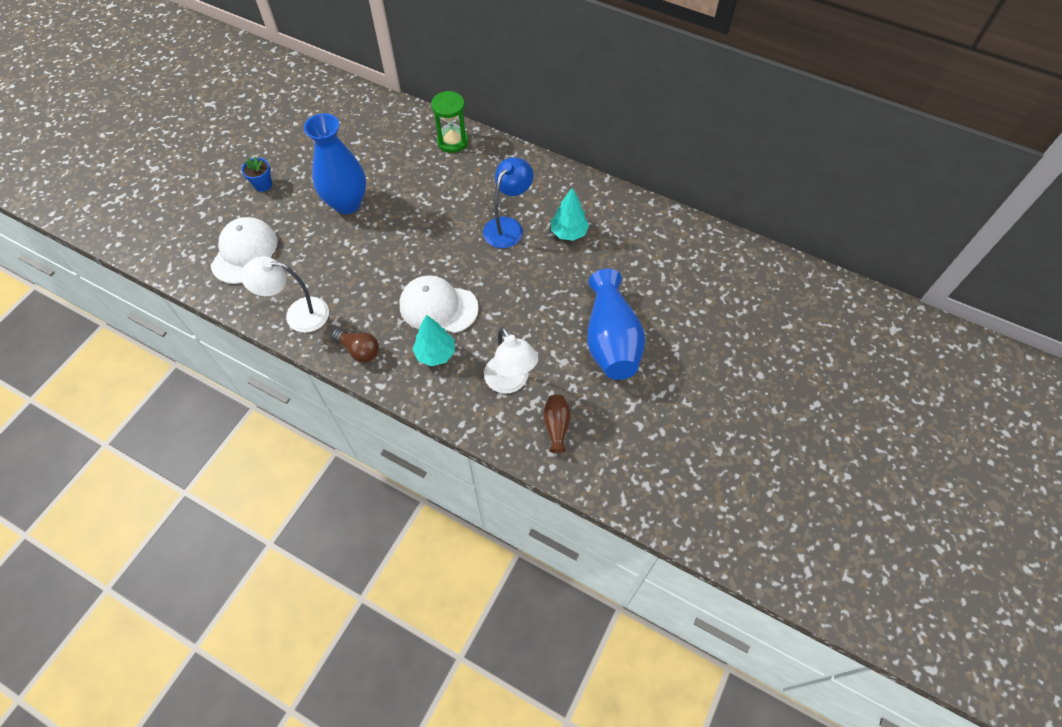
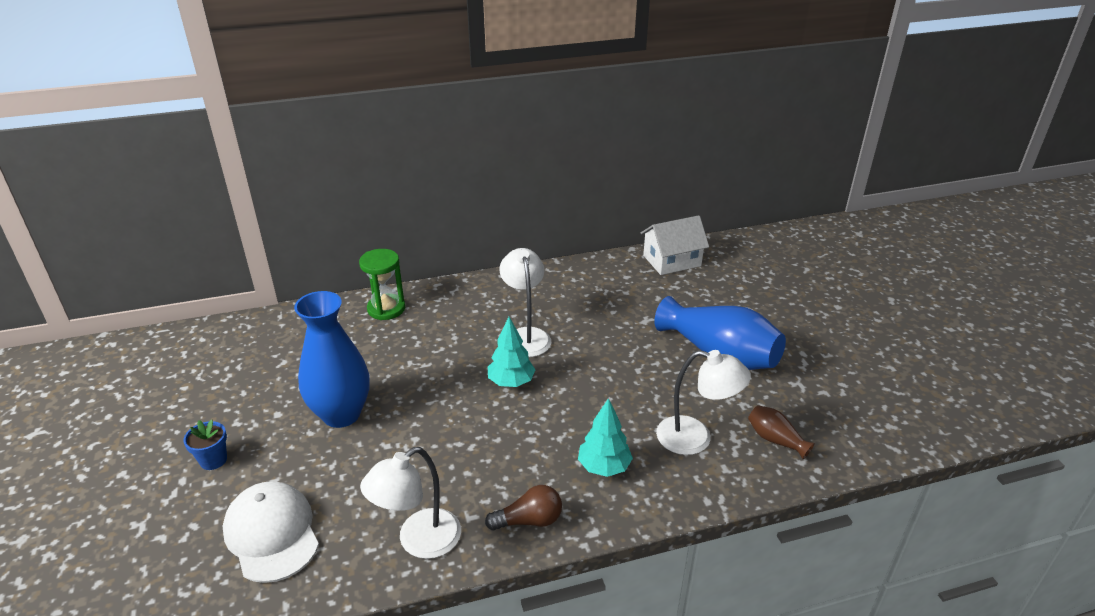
camera: 45 degrees left, 25 degrees down
(438, 307) = (552, 431): white cap -> none
(508, 226) = (526, 336): blue lamp -> white lamp
(568, 233) = (581, 310): turquoise tree -> turquoise tree (511, 382)
(691, 239) = (672, 261): none -> white house

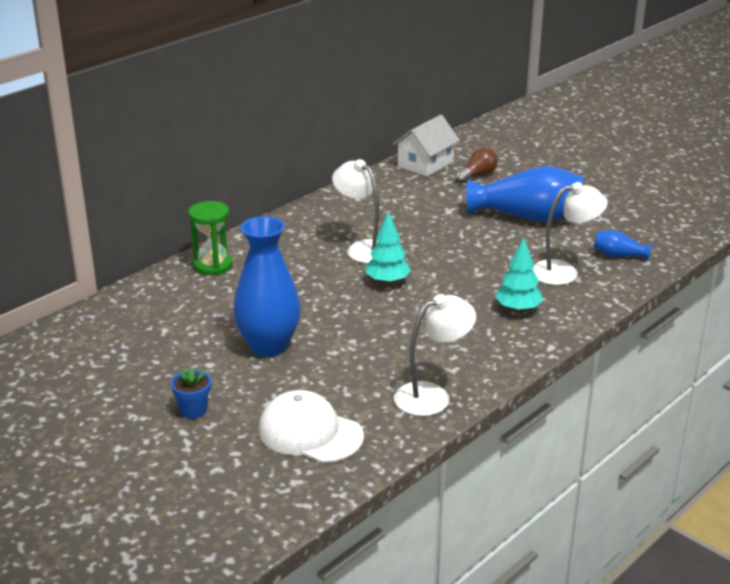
camera: 30 degrees left, 5 degrees down
(419, 541) = (432, 396): white lamp -> white lamp turned 135 degrees counterclockwise
(529, 520) = (499, 356): brown light bulb -> brown light bulb (477, 175)
(775, 439) = (618, 255): brown vase -> blue vase

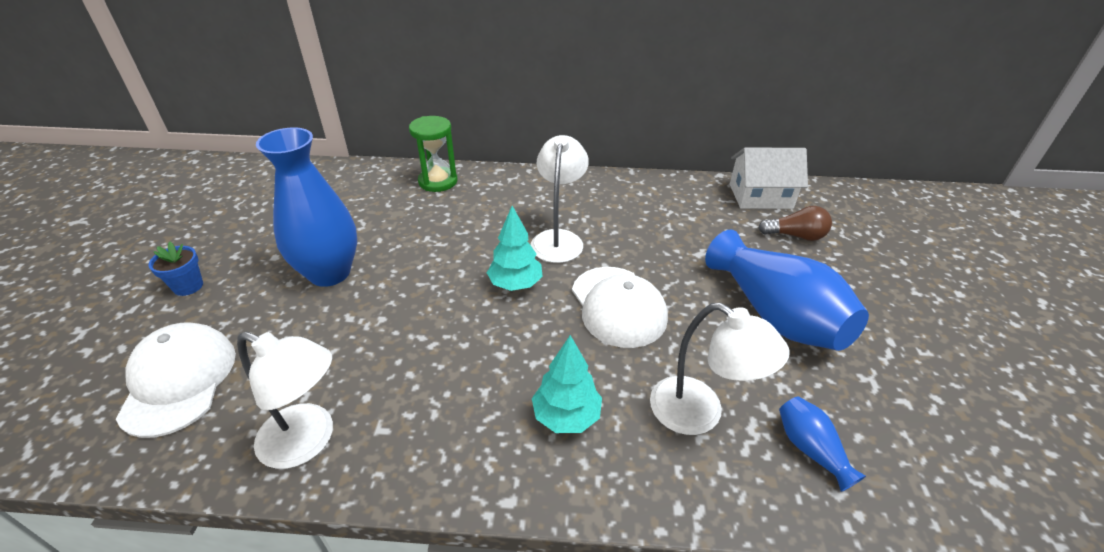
camera: 50 degrees right, 10 degrees up
(456, 257) = (618, 306): none -> white cap

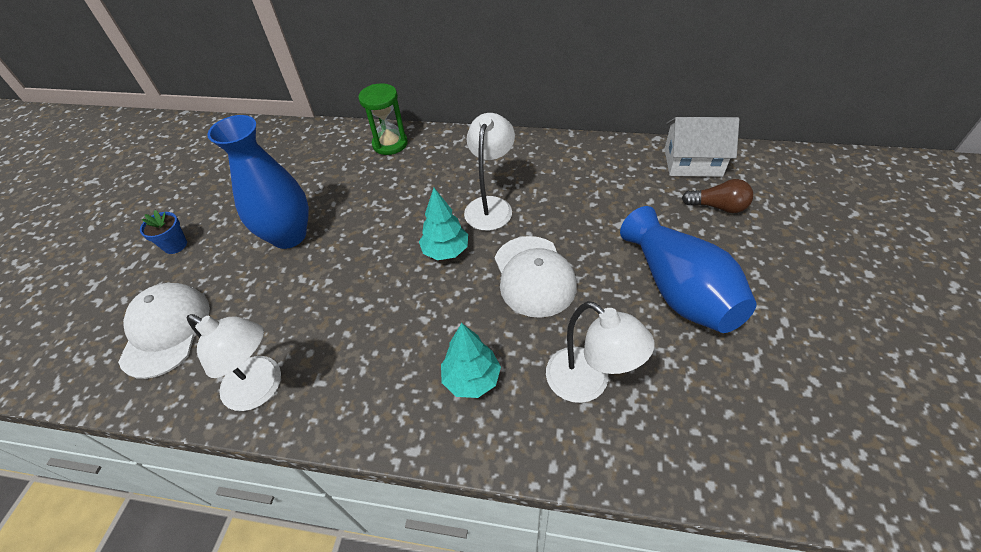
camera: 10 degrees right, 10 degrees up
(810, 449) = (681, 422): blue vase -> none

